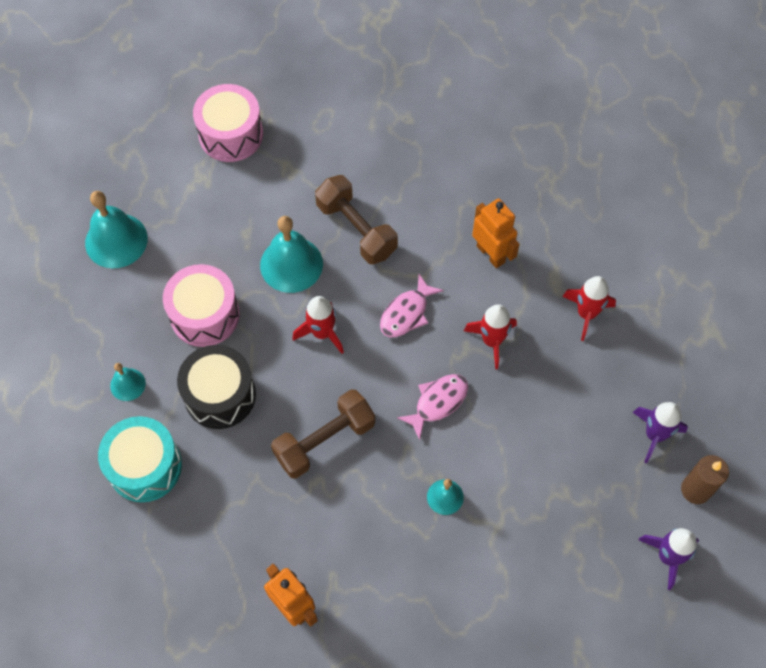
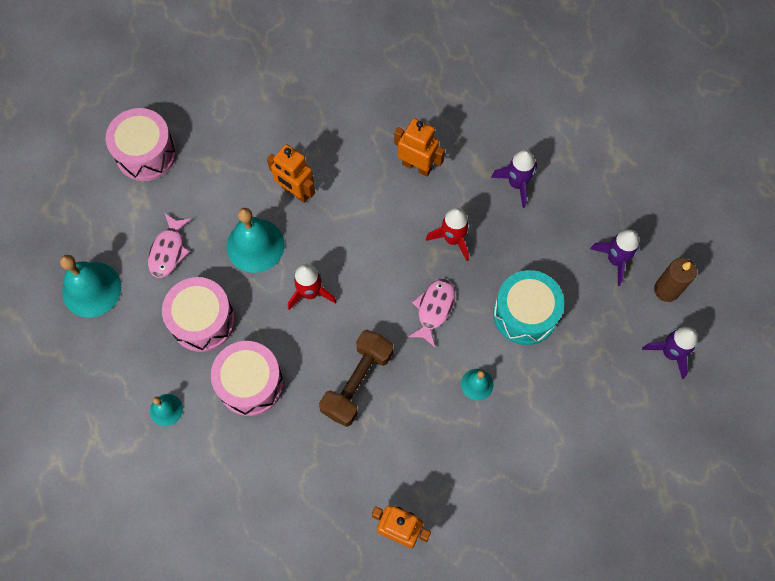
camera: 25 degrees left, 5 degrees up
(145, 466) = (217, 473): turquoise drum -> turquoise drum (525, 314)
(220, 395) = (250, 383): black drum -> pink drum
(356, 229) = (295, 192): brown dumbbell -> orange robot
(406, 313) = (372, 245): pink fish -> pink fish (168, 250)
(586, 314) = (517, 184): red rocket -> purple rocket

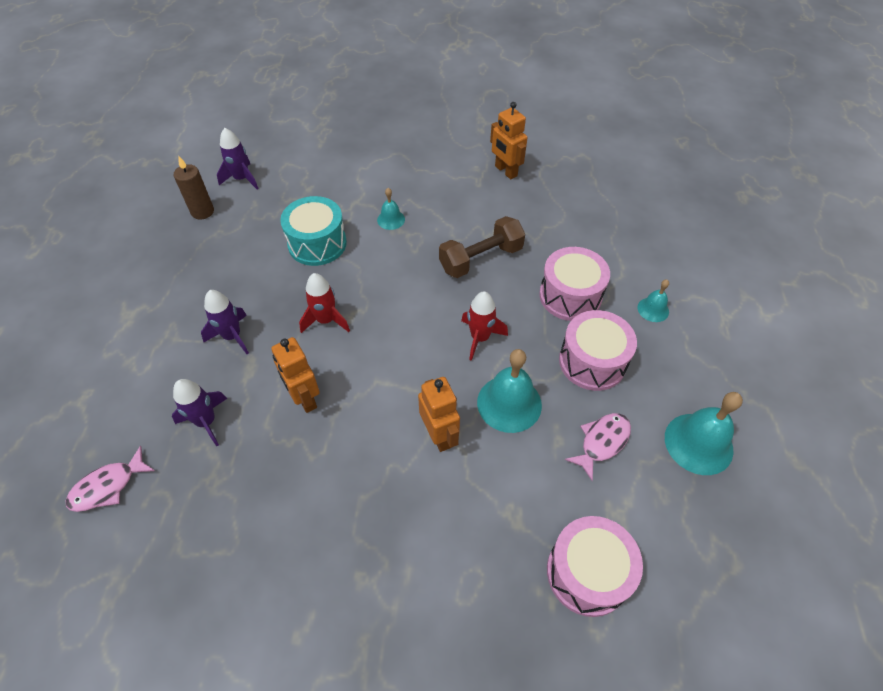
camera: 150 degrees left, 15 degrees down
(434, 309) = (384, 278): pink fish -> pink fish (108, 486)
(615, 260) = (216, 245): purple rocket -> purple rocket (206, 421)

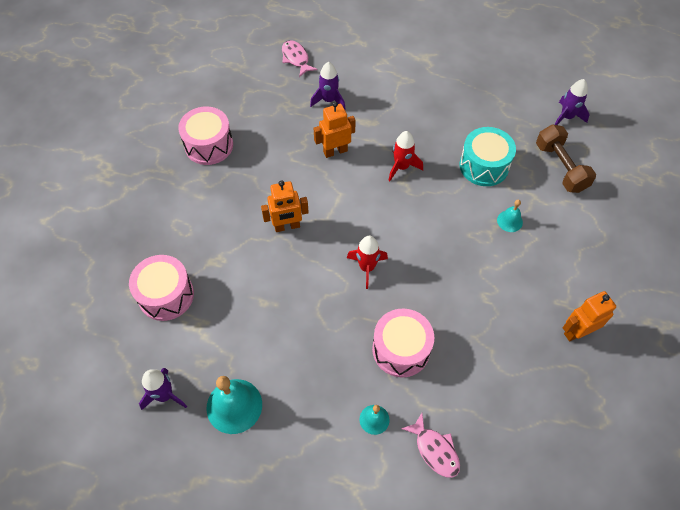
camera: 100 degrees right, 5 degrees up
(202, 212) = (526, 93): brown candle -> none
(232, 336) = (396, 112): purple rocket -> purple rocket (165, 395)
(481, 259) = (454, 285): brown dumbbell -> brown dumbbell (560, 167)
(509, 403) = (302, 276): turquoise bell -> none
(592, 361) = (327, 347): pink drum -> pink drum (209, 145)
(602, 442) = (254, 332): pink fish -> pink fish (435, 450)

